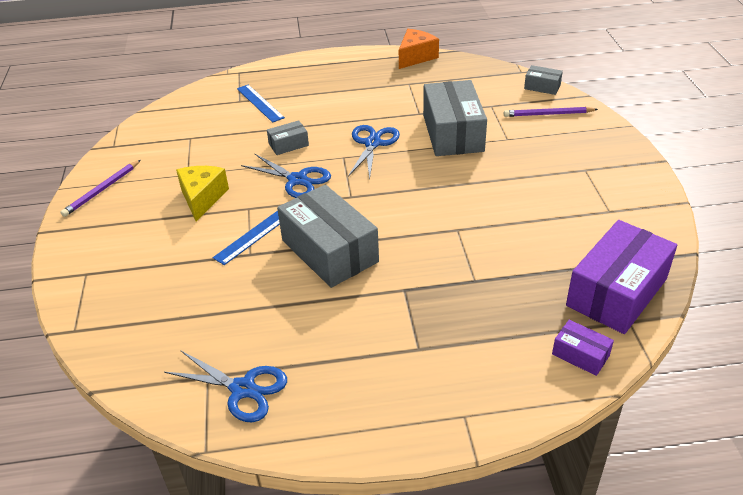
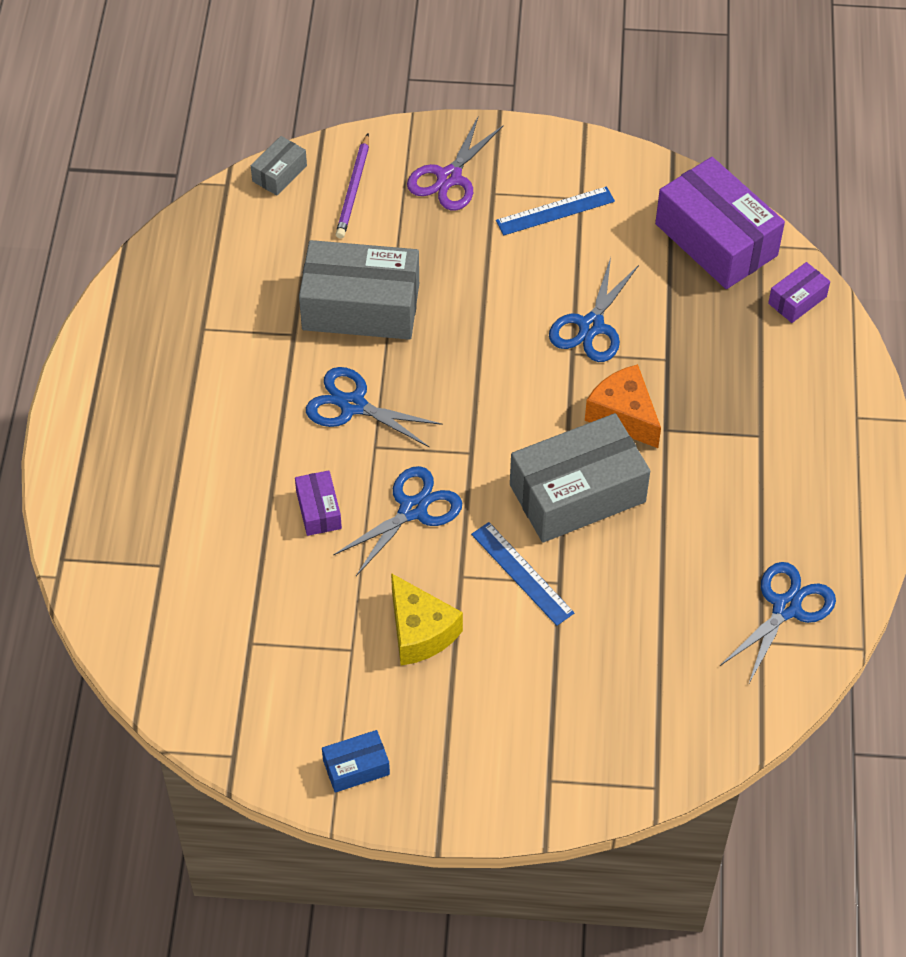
camera: 80 degrees left, 15 degrees up
(102, 190) = (356, 767): purple pencil -> blue box
(202, 198) = (420, 632): yellow cheese -> yellow cheese turned 135 degrees counterclockwise
(259, 103) = (180, 536): blue ruler -> blue ruler (555, 211)
(288, 145) = (318, 510): grey box -> purple box
(416, 57) = (122, 301): orange cheese -> orange cheese (623, 415)
(487, 235) = (591, 326): none -> blue scissors
(585, 149) = (449, 177): none -> purple scissors

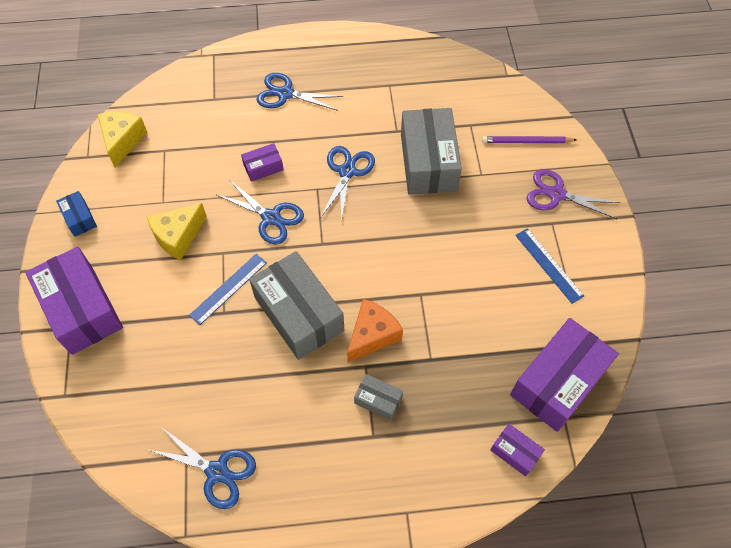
camera: 80 degrees right, 5 degrees up
(215, 702) = (122, 141): none -> yellow cheese
(279, 173) = (526, 100): grey box -> grey box (378, 400)
(521, 764) = (82, 309): none -> purple box
(591, 326) = (448, 303): blue scissors -> blue scissors (285, 94)

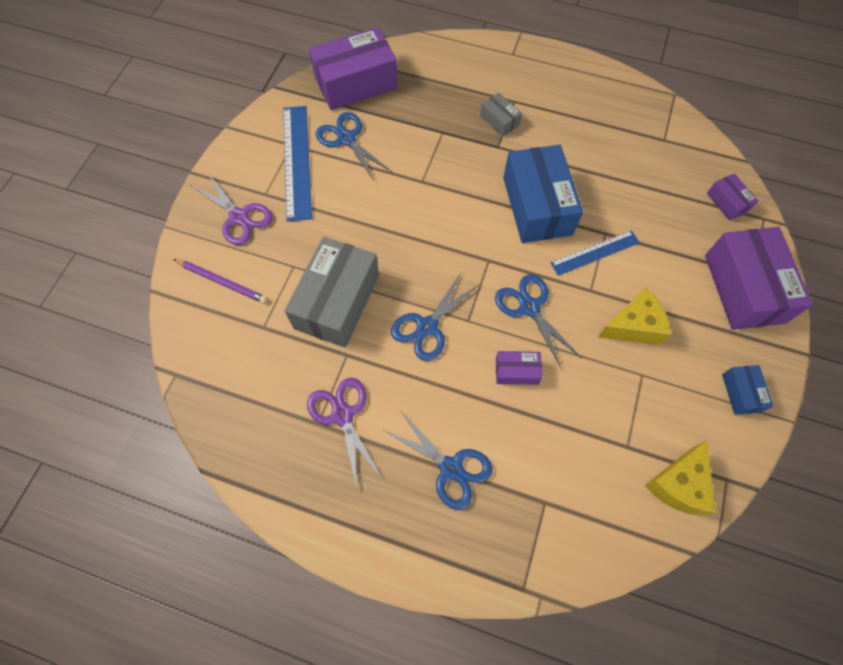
camera: 155 degrees left, 5 degrees up
(217, 471) = (642, 121): blue scissors -> blue scissors (346, 139)
(299, 314) = (537, 206): grey box -> blue box
(372, 335) = (481, 165): orange cheese -> none
(376, 95) = (342, 415): none -> purple scissors
(515, 452) = (418, 57): purple box -> purple box (727, 202)
(548, 265) = (297, 161): blue ruler -> blue ruler, size x1.62

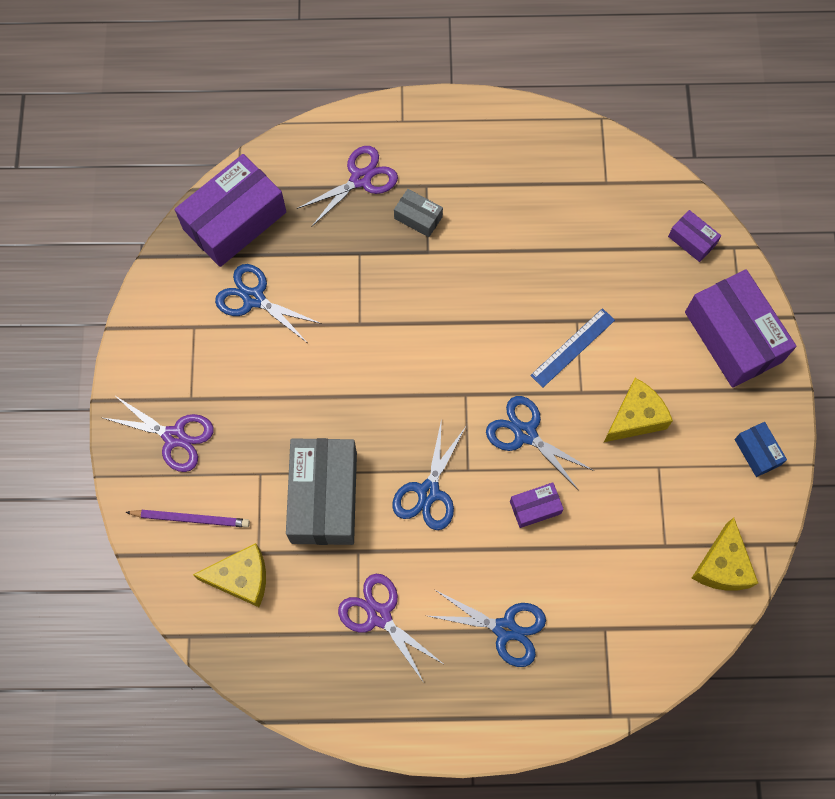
camera: 20 degrees left, 5 degrees up
(240, 343) = (241, 578): none -> yellow cheese
(297, 161) = (209, 346): blue ruler -> none
(464, 82) = (360, 179): none -> purple scissors
(537, 206) = (495, 312): blue box -> none

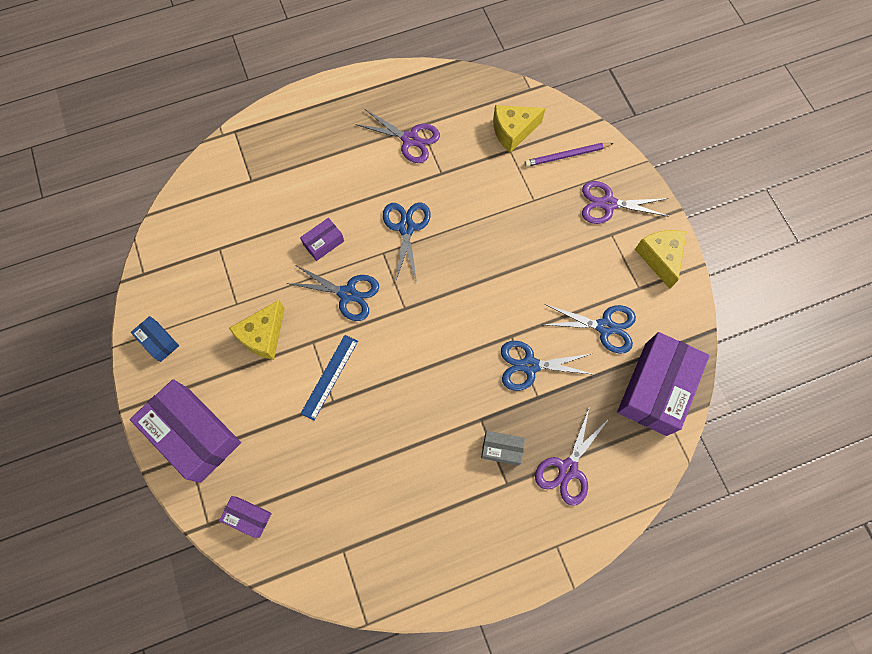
camera: 160 degrees right, 0 degrees up
(324, 497) = (480, 199): grey box -> none
(505, 629) = (321, 158): blue scissors -> blue scissors (530, 365)
(722, 565) = (173, 248): yellow cheese -> yellow cheese (660, 258)

